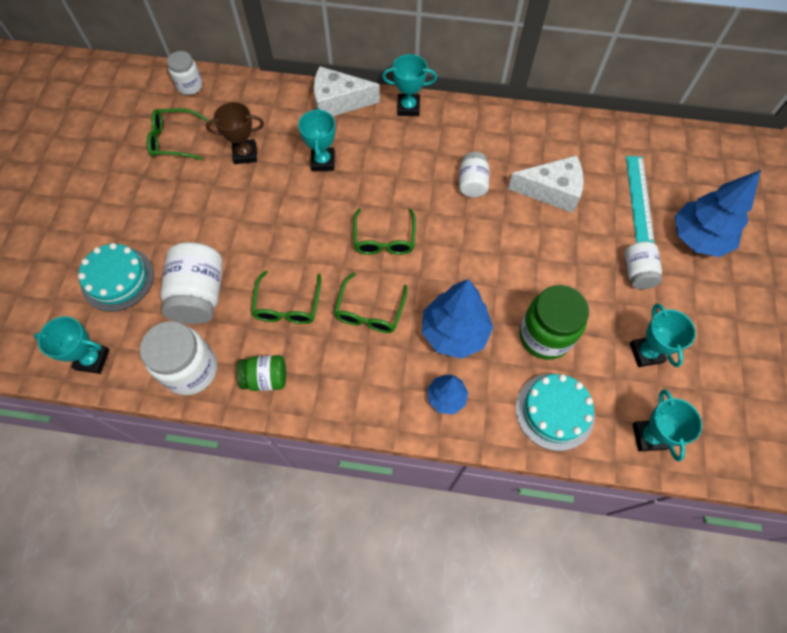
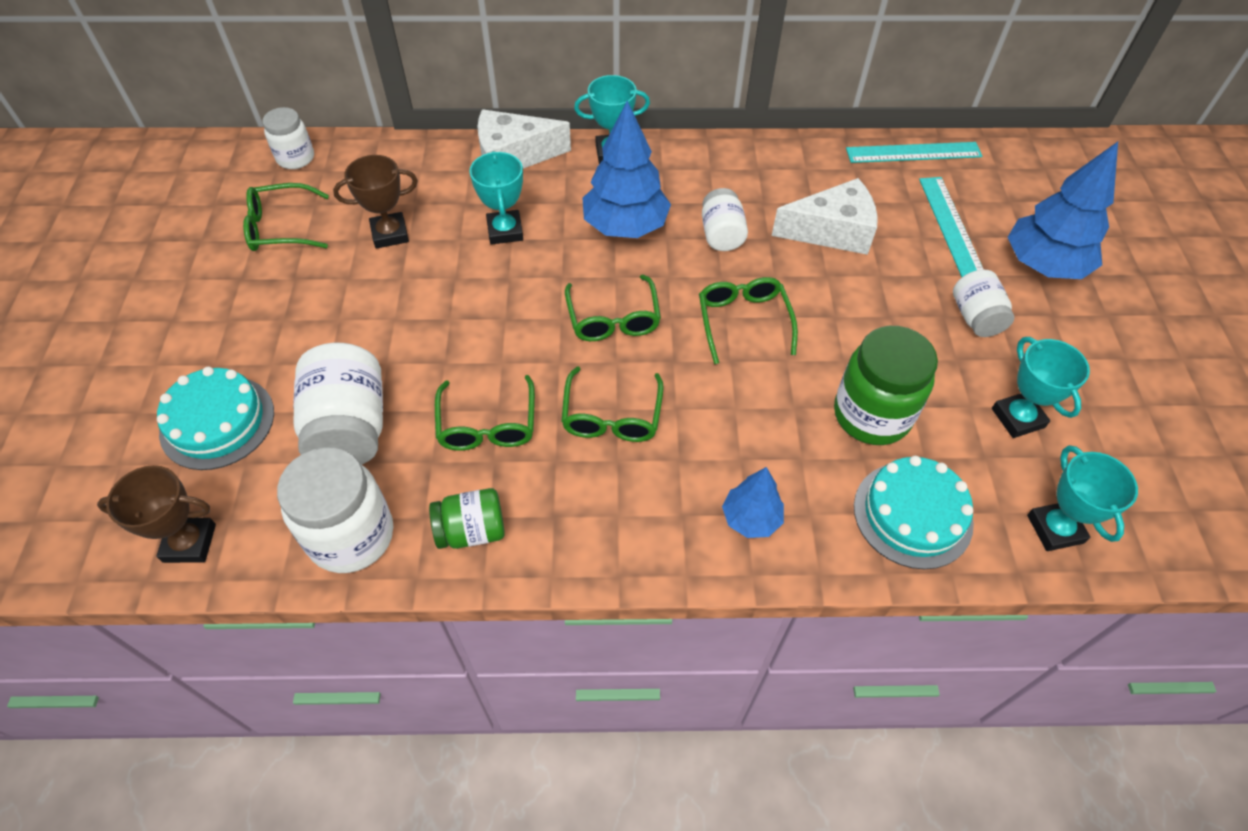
camera: 10 degrees left, 10 degrees down
(92, 359) = (189, 543): turquoise trophy -> brown trophy
(454, 332) = (742, 428): blue tree -> blue tree (625, 226)
(473, 253) = (743, 321): none -> green glasses
(627, 133) = (913, 153): none -> turquoise ruler

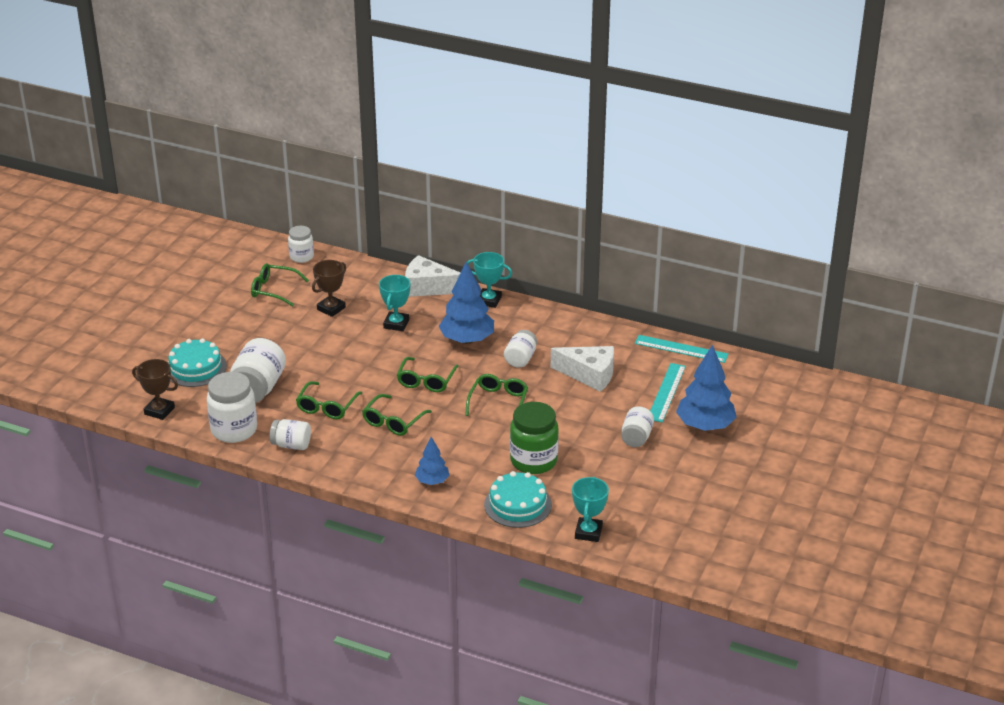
camera: 25 degrees right, 20 degrees down
(390, 234) = (331, 308): brown trophy -> brown trophy turned 60 degrees counterclockwise
(471, 531) = (291, 445): green jar -> white jar
(1018, 418) = (615, 486): turquoise trophy -> none

